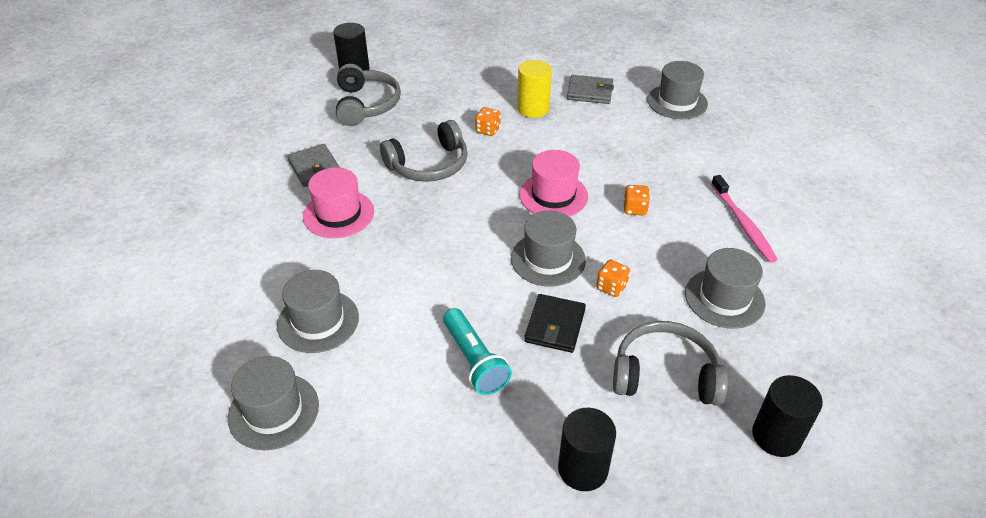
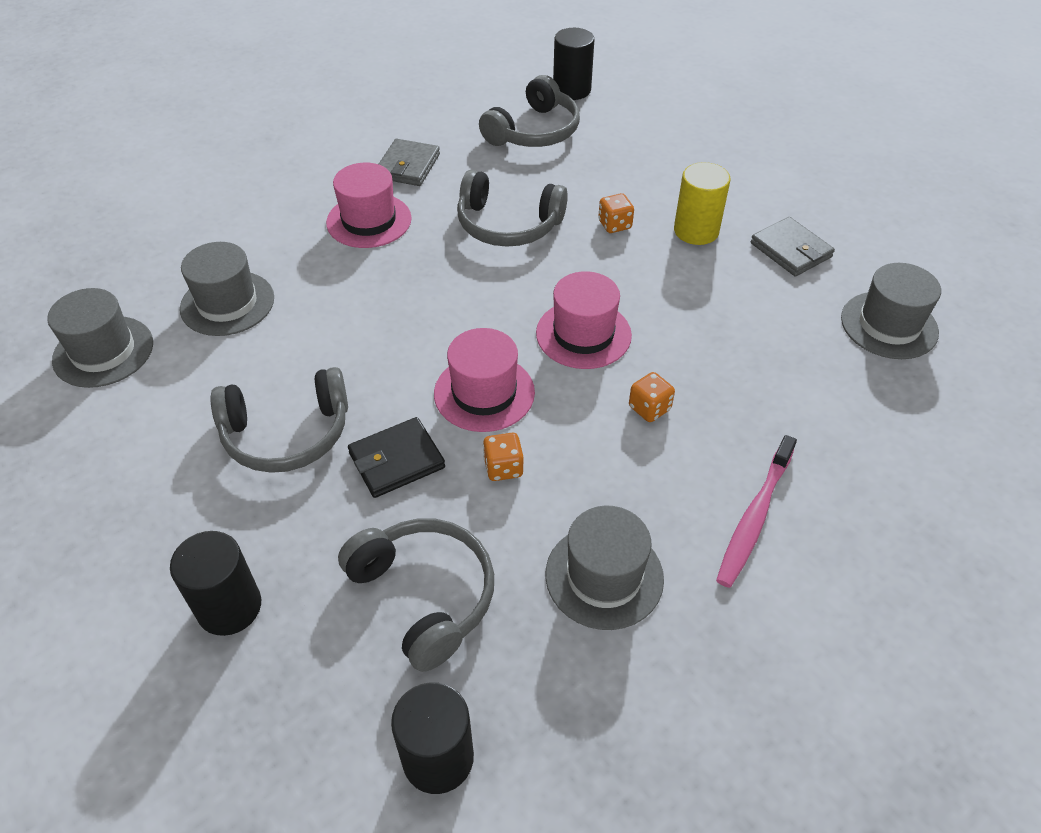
camera: 45 degrees right, 5 degrees up
(474, 361) = (287, 434): turquoise flashlight -> grey headphones
(548, 259) = (484, 393): grey hat -> pink hat

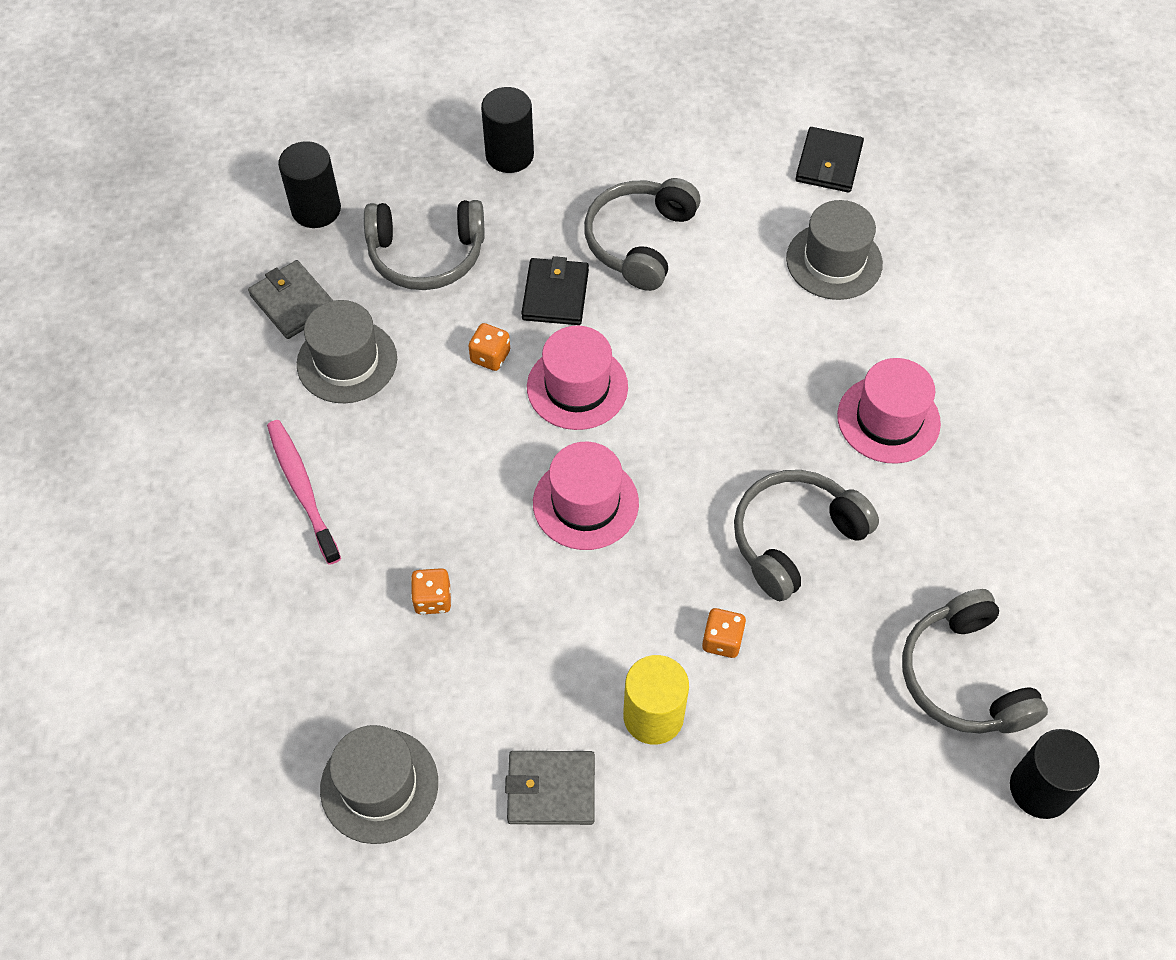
camera: 125 degrees right, 10 degrees up
(103, 351) = (829, 163): grey hat -> black wallet
(408, 166) = (970, 503): grey wallet -> grey wallet (293, 302)
(649, 408) = (461, 494): orange dice -> orange dice (432, 599)

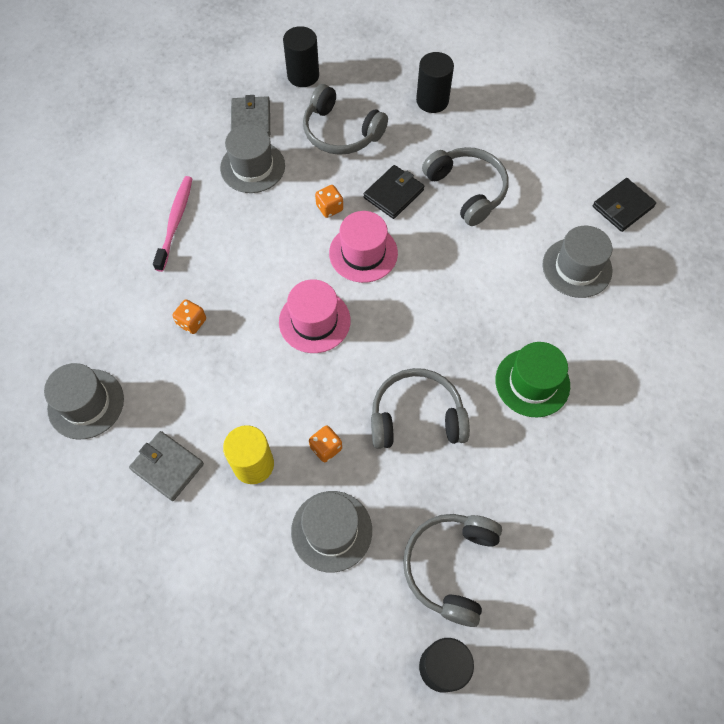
camera: 35 degrees right, 5 degrees up
(639, 241) = (467, 190): grey headphones -> grey headphones turned 90 degrees clockwise
(805, 728) = (331, 531): none -> grey hat
(888, 419) = (532, 382): pink hat -> green hat

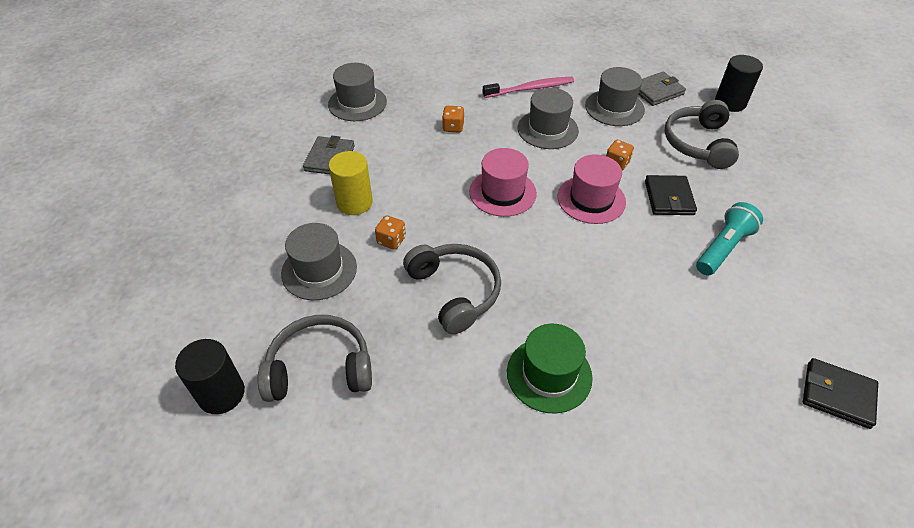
camera: 65 degrees right, 15 degrees down
(393, 194) = (669, 198): black wallet -> black wallet turned 75 degrees clockwise
(432, 101) = (796, 189): black cylinder -> none
(467, 190) = (723, 248): grey headphones -> turquoise flashlight
(577, 267) = (716, 372): grey hat -> grey hat (547, 129)

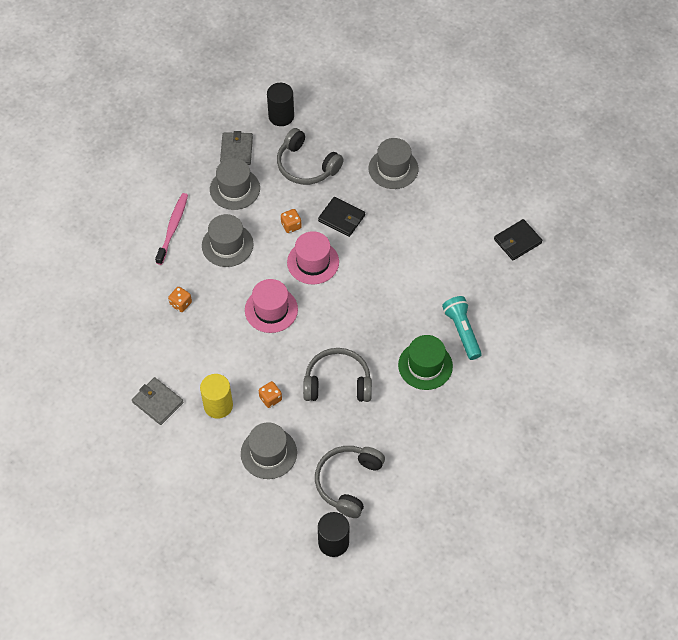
camera: 60 degrees left, 10 degrees up
(357, 103) = (102, 355): grey hat -> grey hat (393, 168)
(723, 248) = (399, 219): turquoise flashlight -> turquoise flashlight (462, 331)

